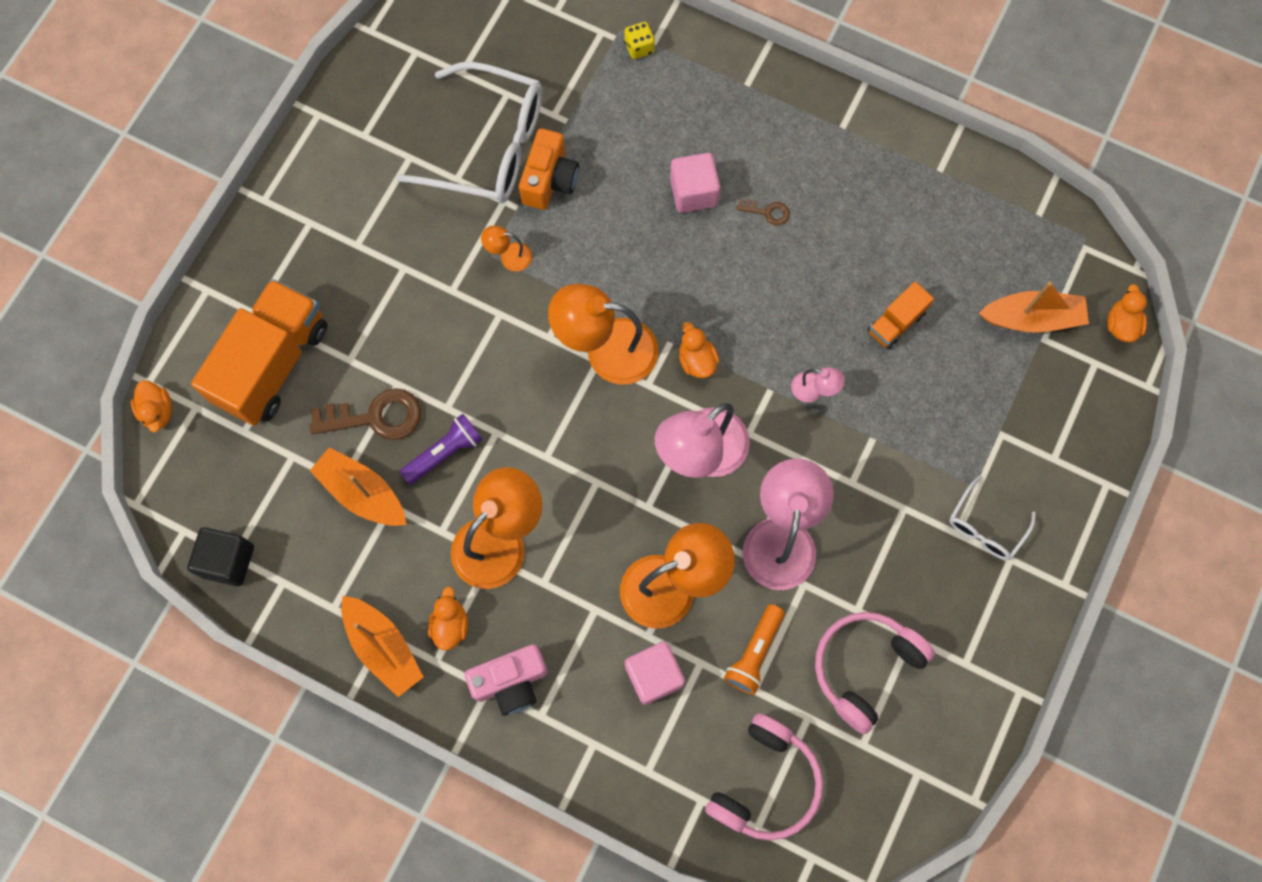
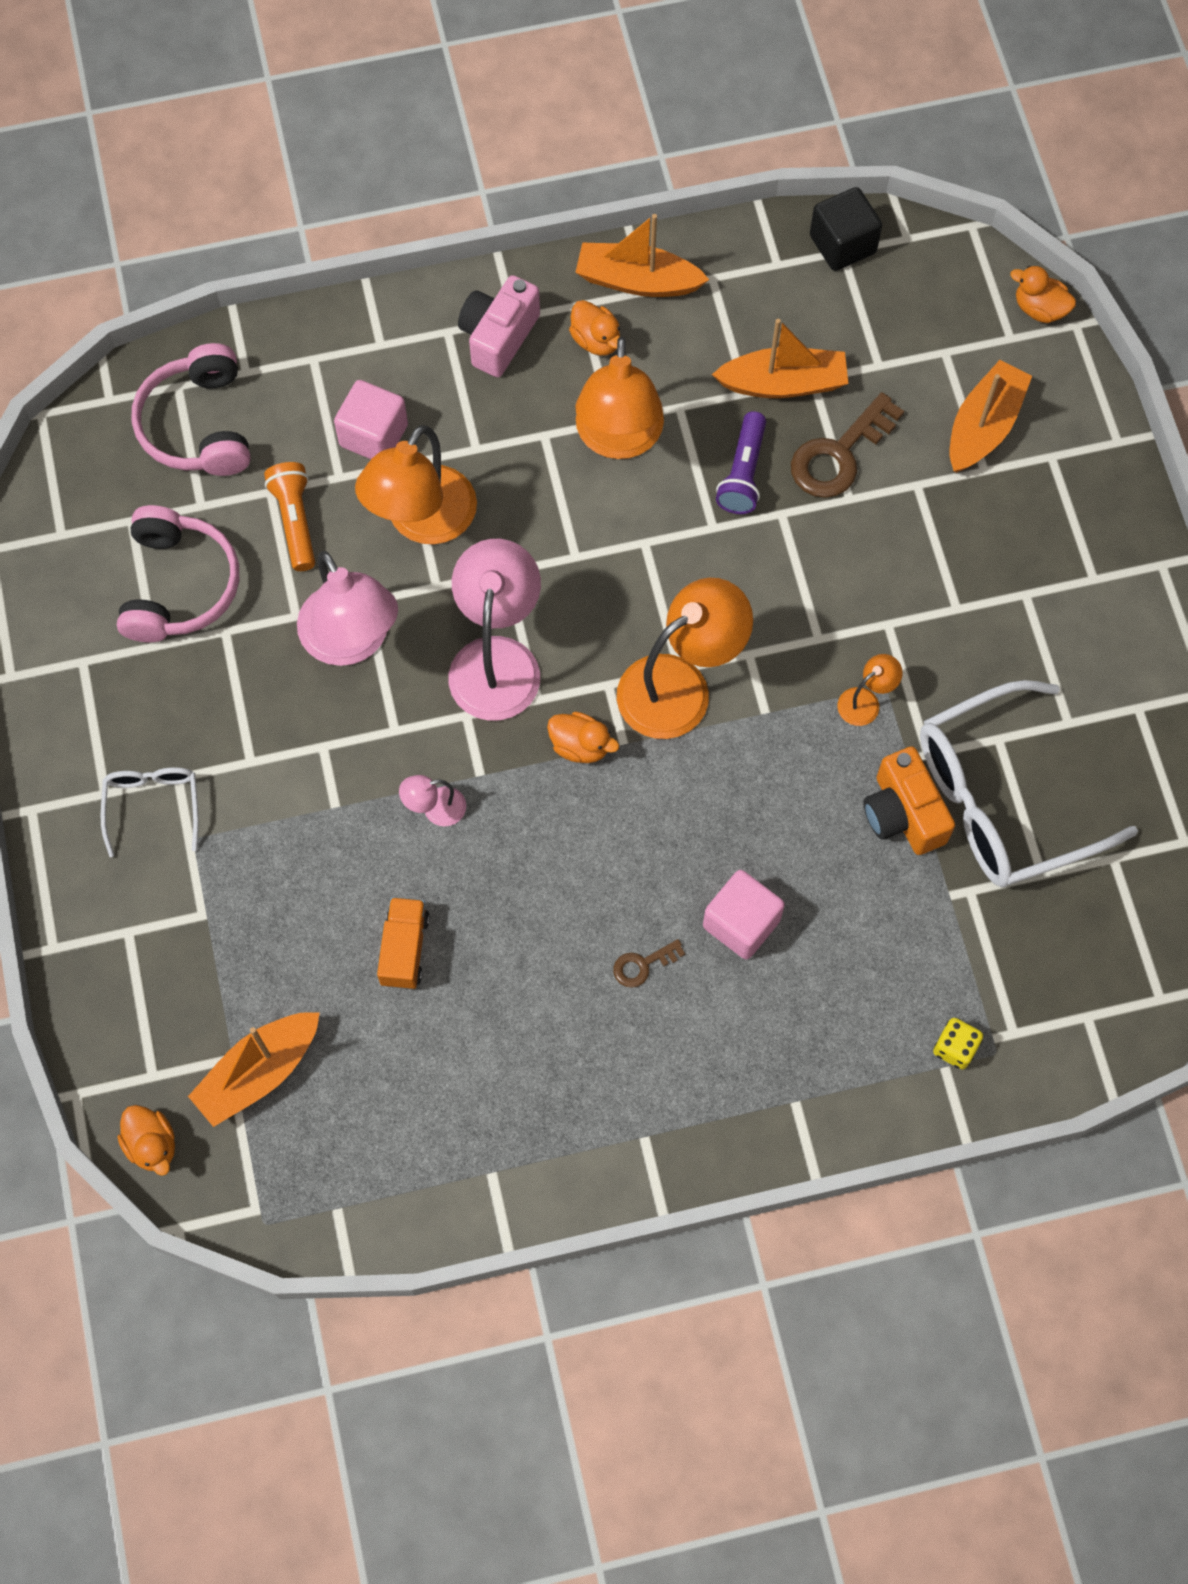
camera: 140 degrees right, 5 degrees down
(273, 363) = (983, 426): orange truck -> orange boat

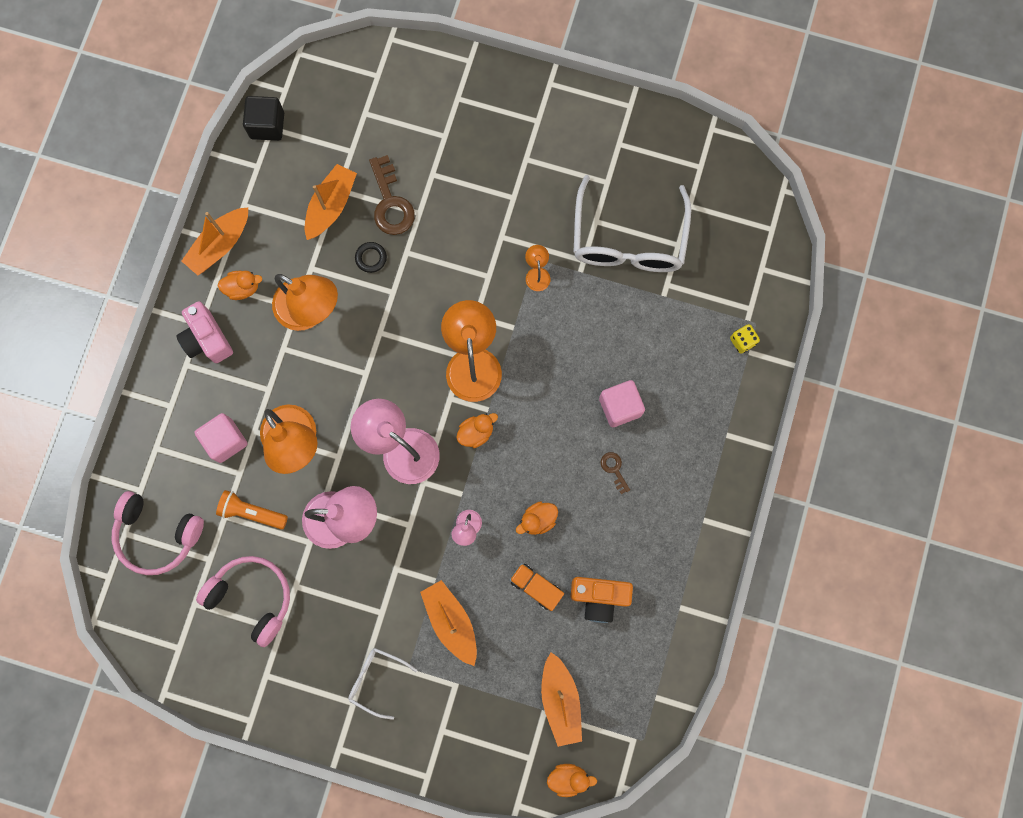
camera: 60 degrees left, 10 degrees up
(642, 965) = (614, 469): brown key -> brown key turned 150 degrees clockwise
(743, 473) = (371, 258): purple flashlight -> black ring
(903, 814) = (608, 292): orange camera -> orange camera (599, 597)
(983, 426) = (420, 121): orange boat -> orange boat (451, 621)
(1039, 309) = (370, 51): orange duck -> orange duck (538, 520)

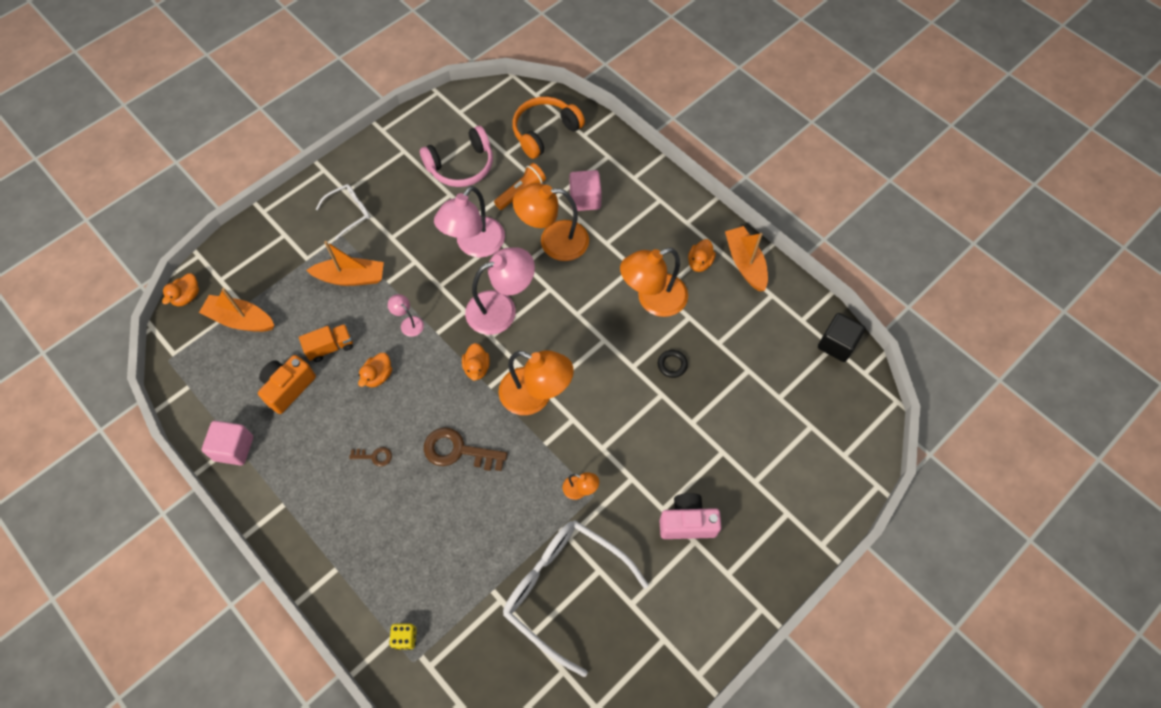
camera: 120 degrees right, 15 degrees down
(158, 535) = (545, 132): pink headphones -> orange headphones
(207, 339) = (671, 221): pink camera -> pink camera (687, 522)
(331, 206) = (736, 357): orange boat -> none
(391, 203) = (713, 404): brown key -> brown key (458, 451)
(538, 520) = (378, 376): orange duck -> orange duck turned 150 degrees counterclockwise
(620, 407) = (421, 491): pink cube -> pink cube (234, 448)

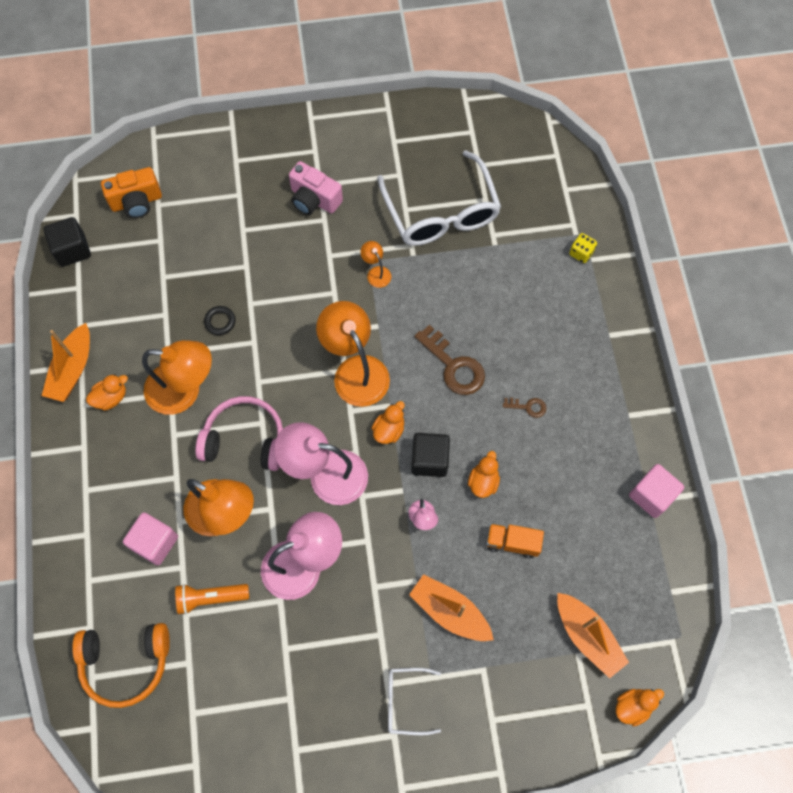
camera: 145 degrees left, 5 degrees up
(288, 388) = (573, 525): orange camera -> orange camera (136, 202)
(374, 456) = (528, 407): brown key -> brown key turned 150 degrees clockwise
(378, 376) = (483, 481): orange duck -> orange duck turned 45 degrees counterclockwise
(430, 366) = (429, 460): none -> black cube
(461, 166) = (247, 680): pink headphones -> pink headphones (245, 439)

